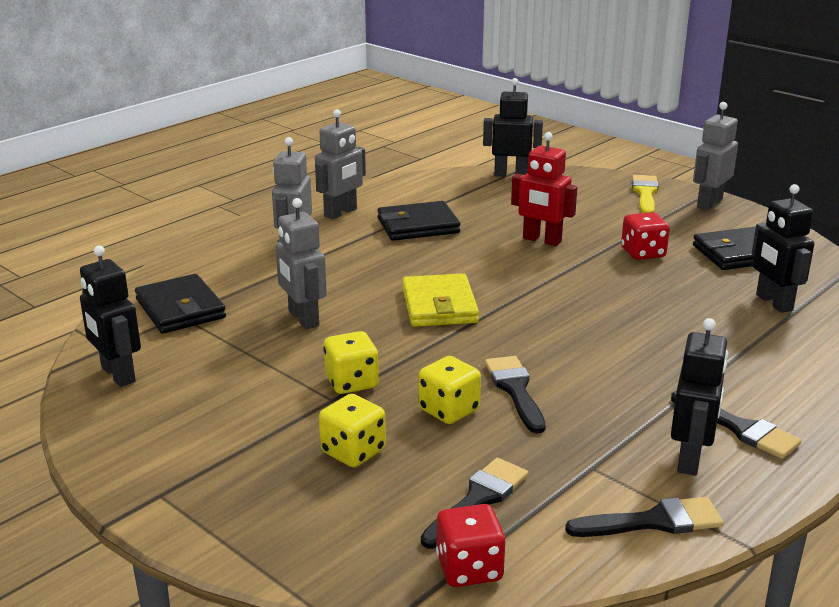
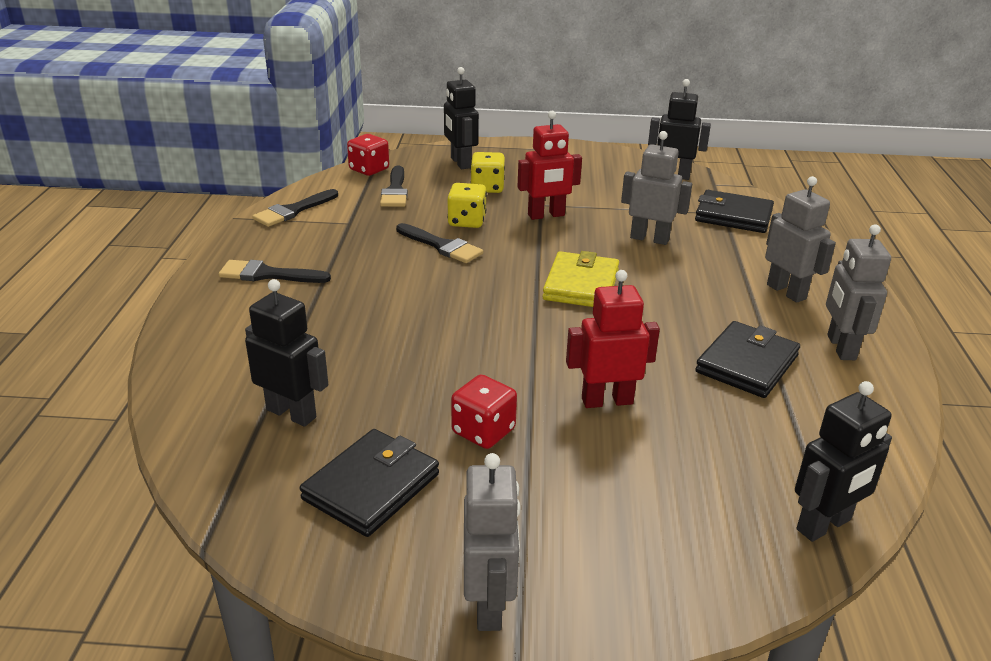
camera: 140 degrees right, 5 degrees up
(351, 382) = (546, 215): yellow dice -> red robot
(439, 305) = (581, 285): yellow wallet -> yellow wallet turned 60 degrees clockwise
(645, 193) = (603, 581): yellow brush -> none
(690, 459) = (291, 245): black robot -> black robot (460, 163)

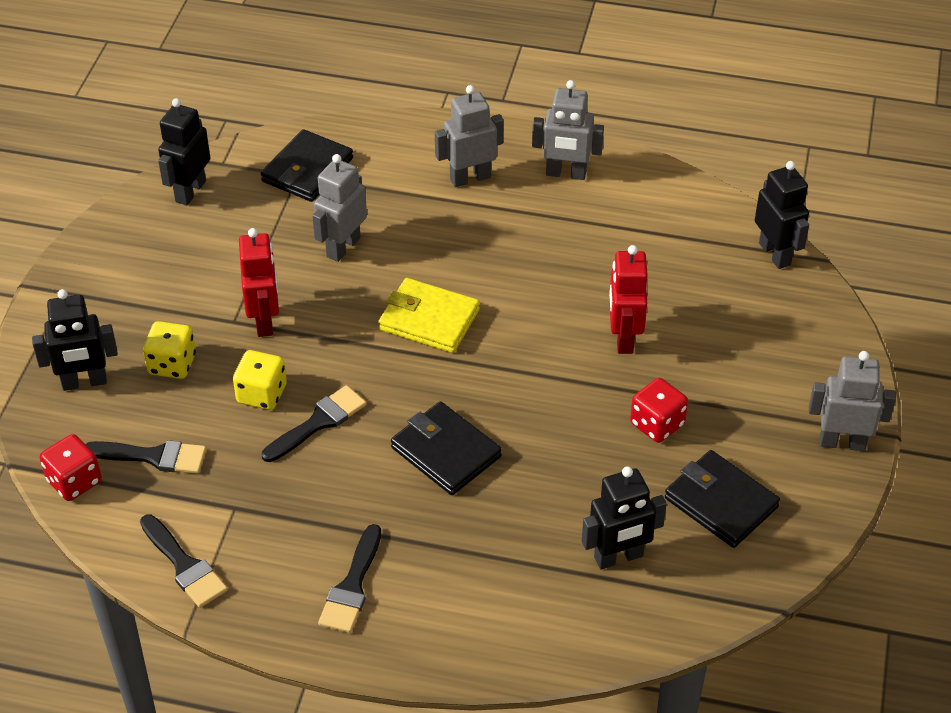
camera: 80 degrees left, 15 degrees up
(292, 413) = (618, 557): black robot -> black robot turned 150 degrees counterclockwise
(746, 364) = (582, 238): black wallet -> black wallet (445, 452)

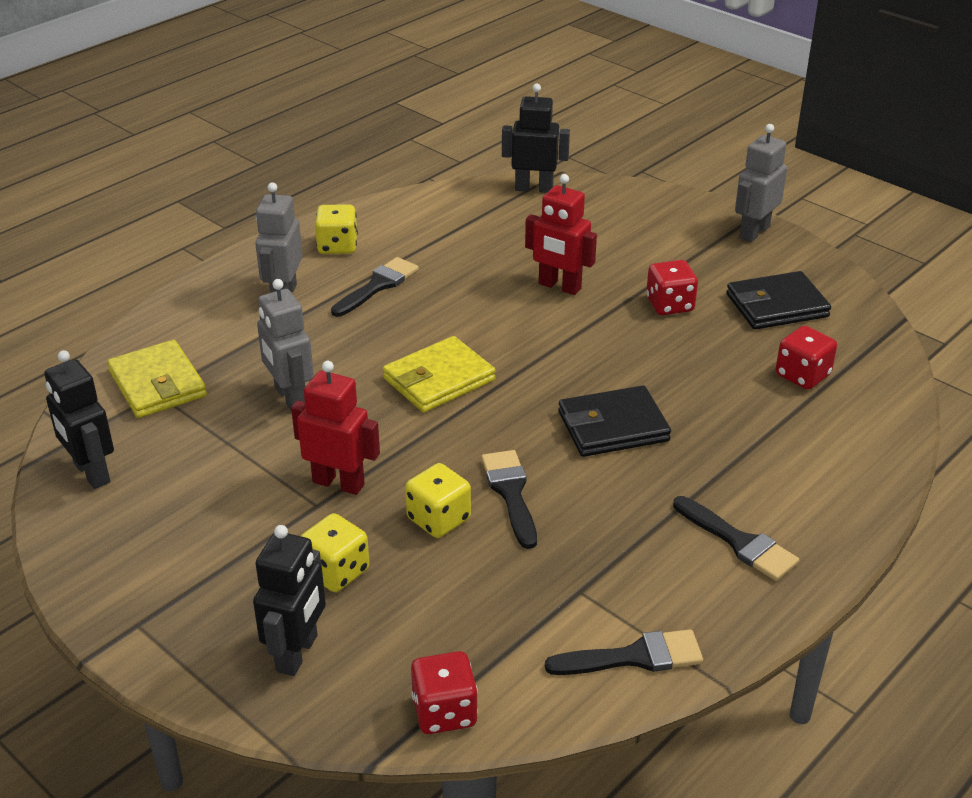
camera: 60 degrees left, 10 degrees down
(153, 456) = (460, 631): black brush -> black brush (378, 286)
(307, 170) = (158, 384): black wallet -> yellow wallet
(566, 174) = (337, 246): grey robot -> yellow dice
(618, 557) = (802, 375): black robot -> red dice

